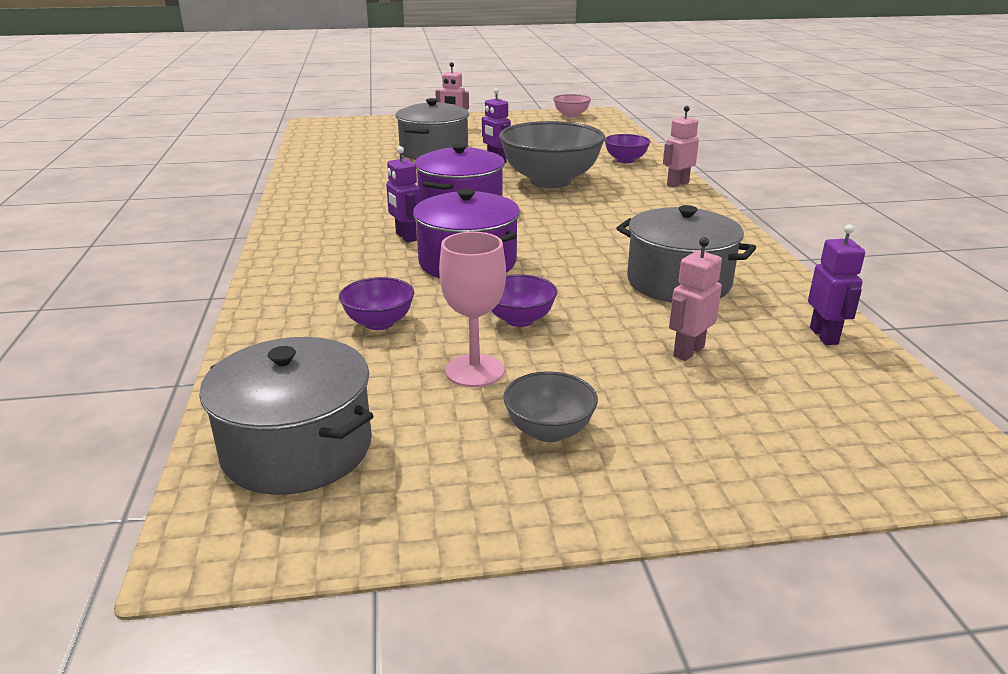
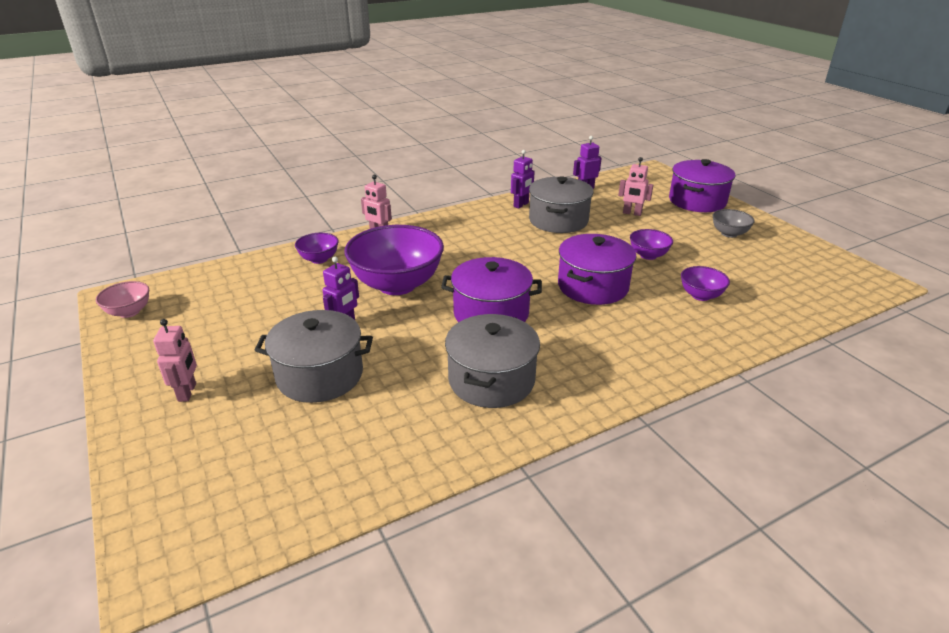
camera: 110 degrees left, 5 degrees up
(297, 448) = (818, 284): grey pot -> grey pot (491, 380)
(405, 237) = (573, 323): purple robot -> purple robot (521, 205)
(474, 371) = (709, 257): pink goblet -> none
(550, 181) = (397, 285): grey bowl -> purple bowl
(737, 456) = (697, 201): none -> purple pot

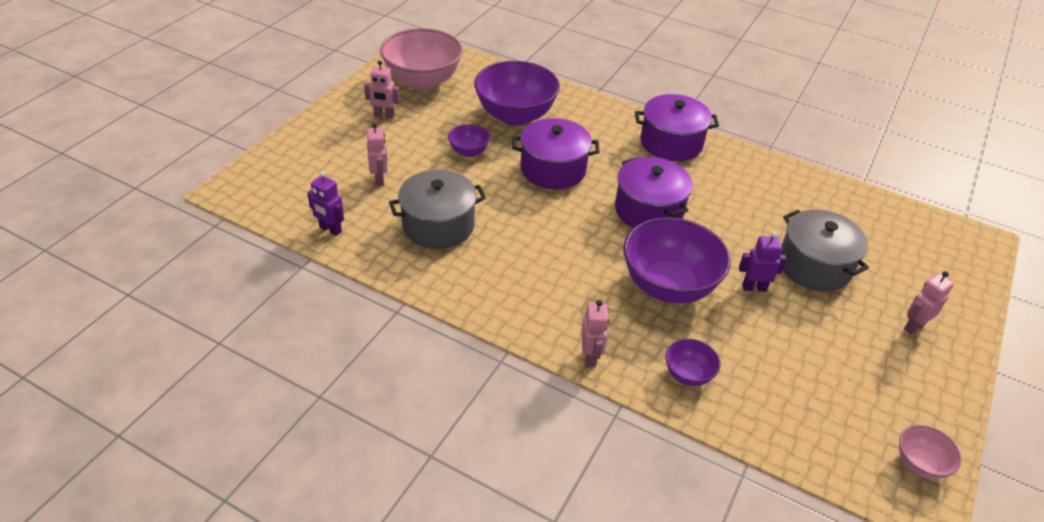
camera: 125 degrees left, 10 degrees up
(491, 380) = (720, 182): grey pot -> none
(521, 205) = (418, 267): purple robot -> none
(697, 201) = (313, 144): purple pot -> purple pot (671, 143)
(700, 295) = (515, 116): purple bowl -> purple bowl, size x2.11
(729, 234) = (384, 116): grey bowl -> pink robot
(792, 265) = (422, 81): none -> pink bowl

